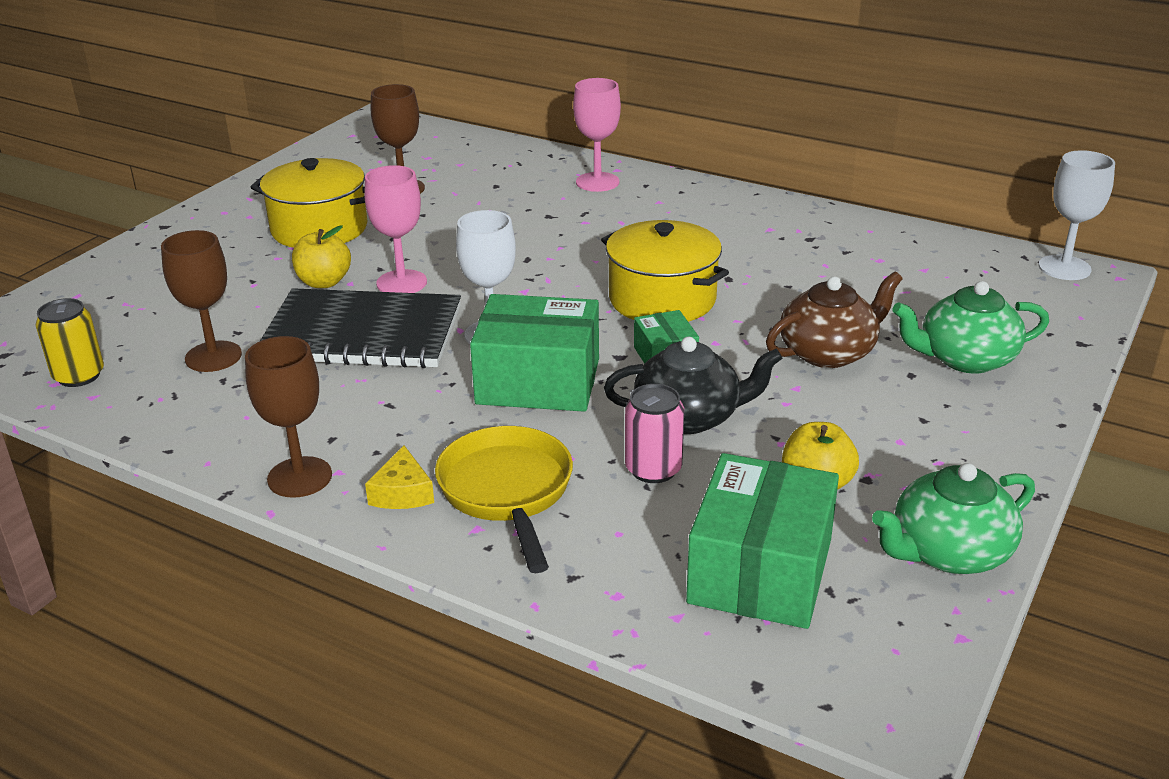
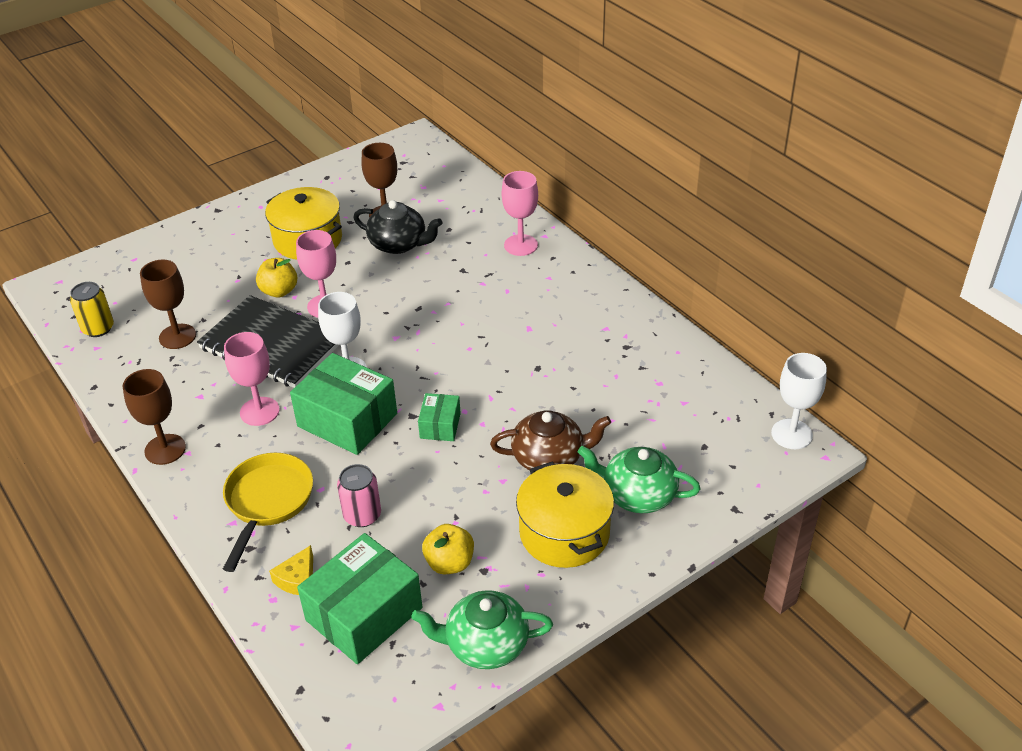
camera: 25 degrees right, 10 degrees up
(402, 492) = (211, 481): yellow cheese -> yellow cheese (298, 579)
(406, 403) = (259, 411): none -> pink goblet
(662, 299) = (478, 373): yellow pot -> yellow pot (564, 533)
(689, 417) = (415, 481): black teapot -> black teapot (399, 244)

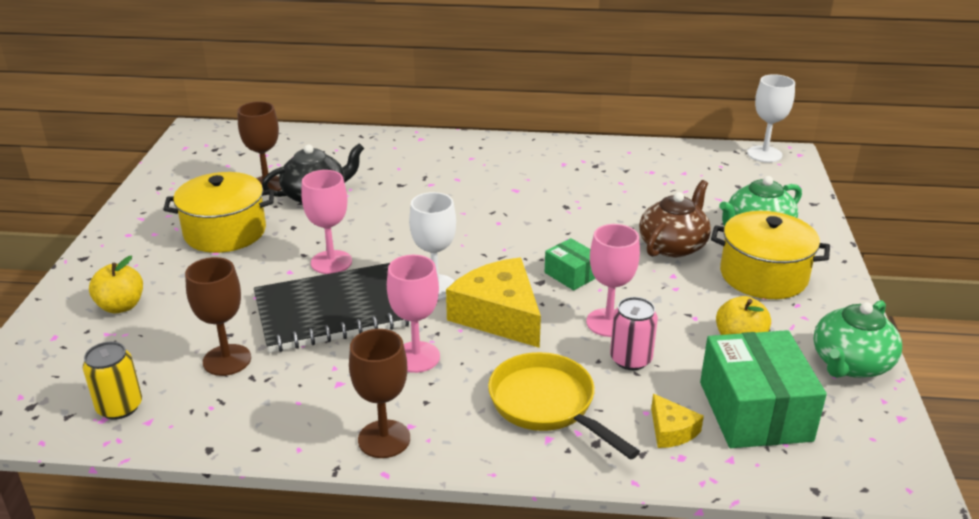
camera: 50 degrees left, 10 degrees down
(279, 291) = (267, 276): yellow apple -> yellow apple (121, 306)
(347, 420) = (499, 315): green box -> yellow cheese
(521, 245) = (414, 151): pink goblet -> pink goblet (608, 323)

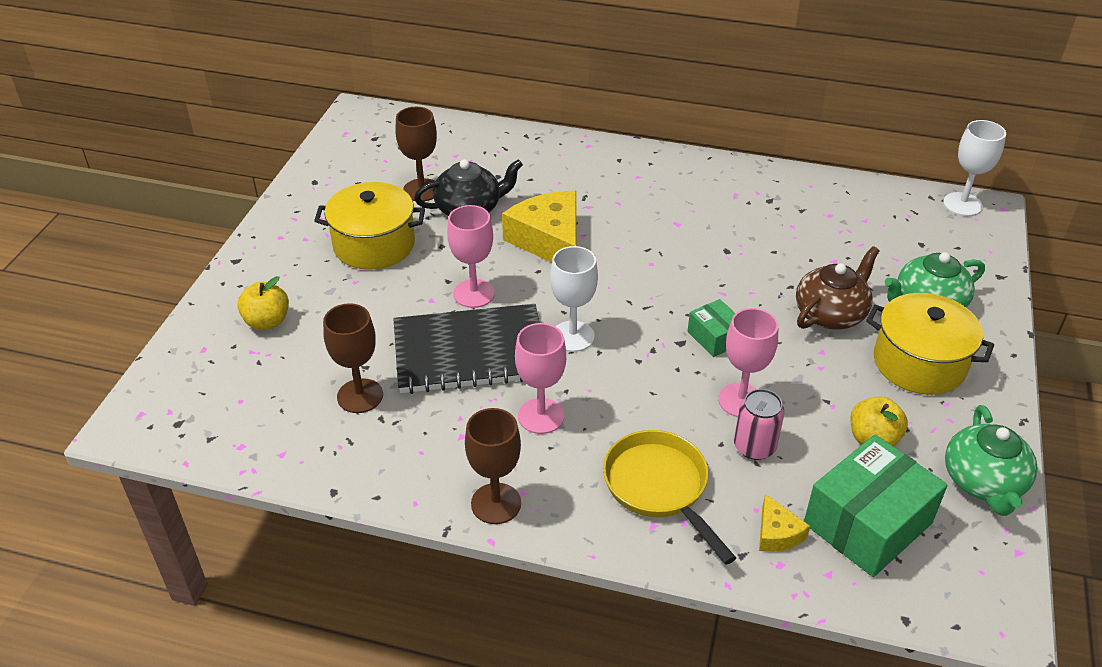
camera: 10 degrees right, 10 degrees up
(120, 407) = (257, 435): yellow can -> none
(499, 315) = (631, 378): yellow cheese -> yellow cheese (549, 240)
(755, 411) = (867, 523): green box -> green box turned 45 degrees clockwise
(850, 364) = (983, 482): green teapot -> green teapot turned 45 degrees counterclockwise

